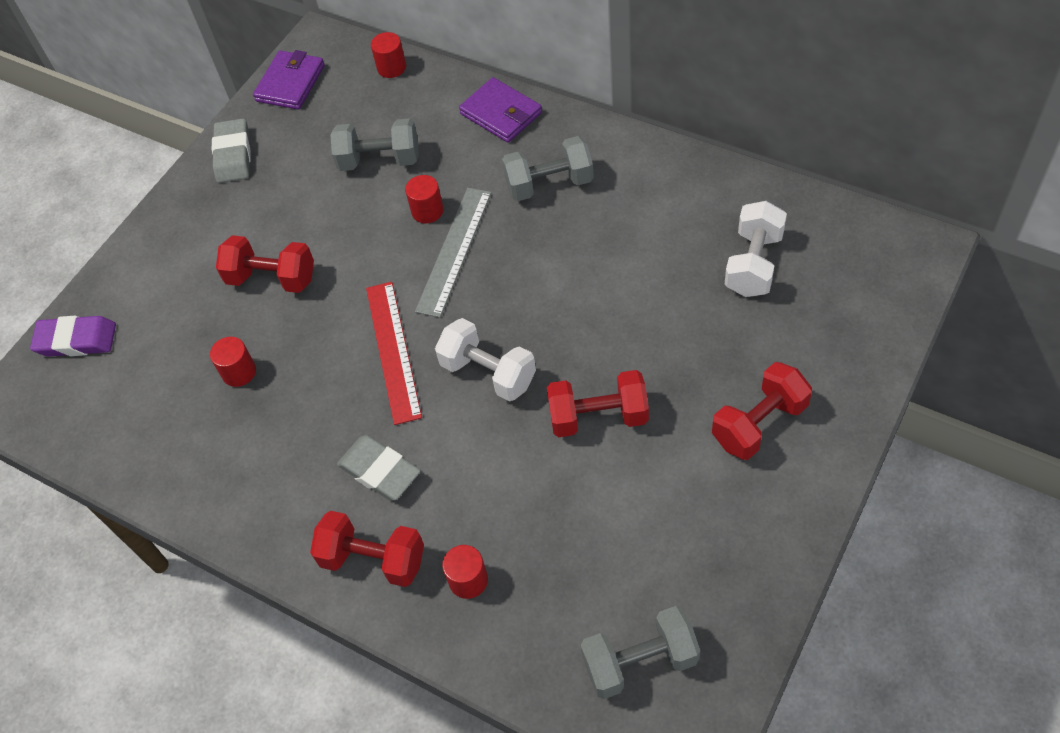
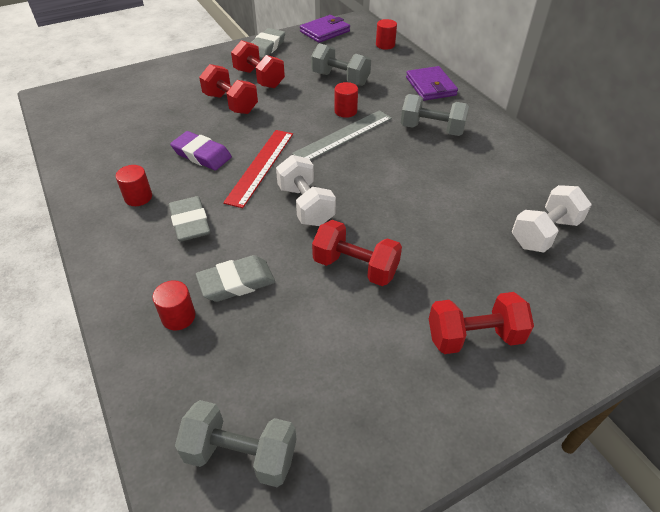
camera: 25 degrees right, 10 degrees down
(76, 340) = (110, 86): purple eraser -> purple eraser (202, 155)
(239, 372) = (169, 136): red cylinder -> red cylinder (138, 197)
(373, 559) = (136, 269): red dumbbell -> red dumbbell (259, 78)
(493, 508) = (236, 282): none -> grey eraser

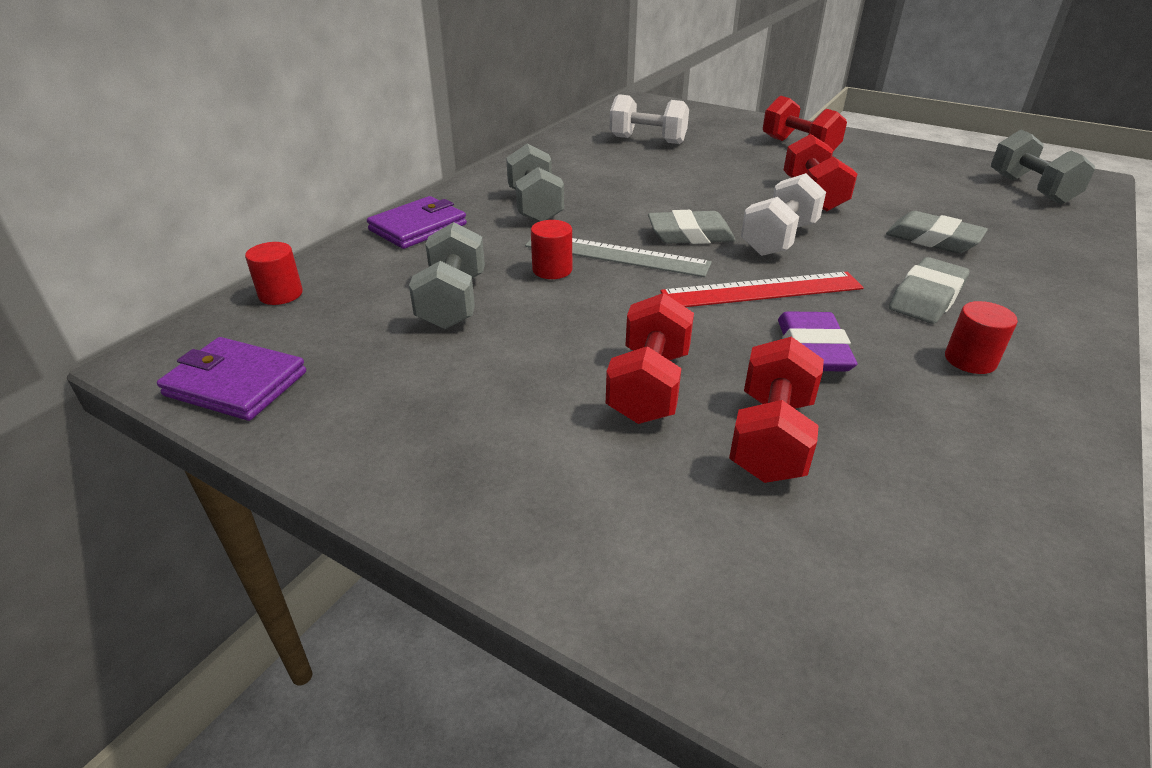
camera: 120 degrees left, 10 degrees down
(178, 317) = (1018, 251): red cylinder -> none
(259, 78) = (526, 391): red dumbbell -> red dumbbell (771, 438)
(266, 47) = (367, 442): grey eraser -> grey eraser (690, 235)

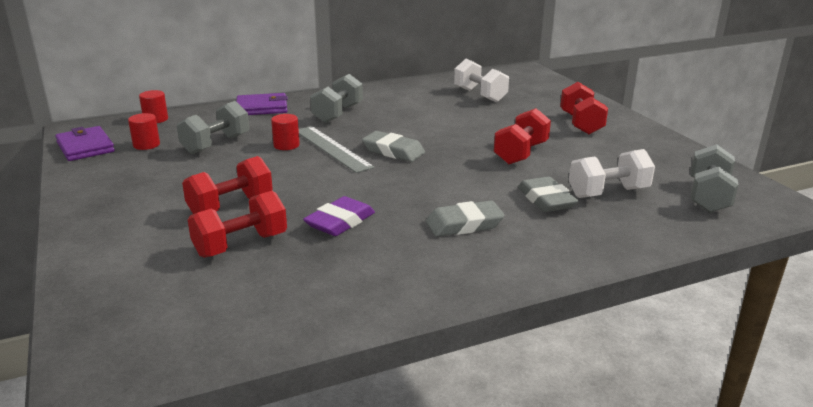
camera: 35 degrees right, 10 degrees down
(761, 290) = (373, 188): red ruler -> none
(779, 239) = (441, 169): white dumbbell -> white dumbbell (608, 193)
(970, 360) = (416, 259): red cylinder -> red cylinder (146, 145)

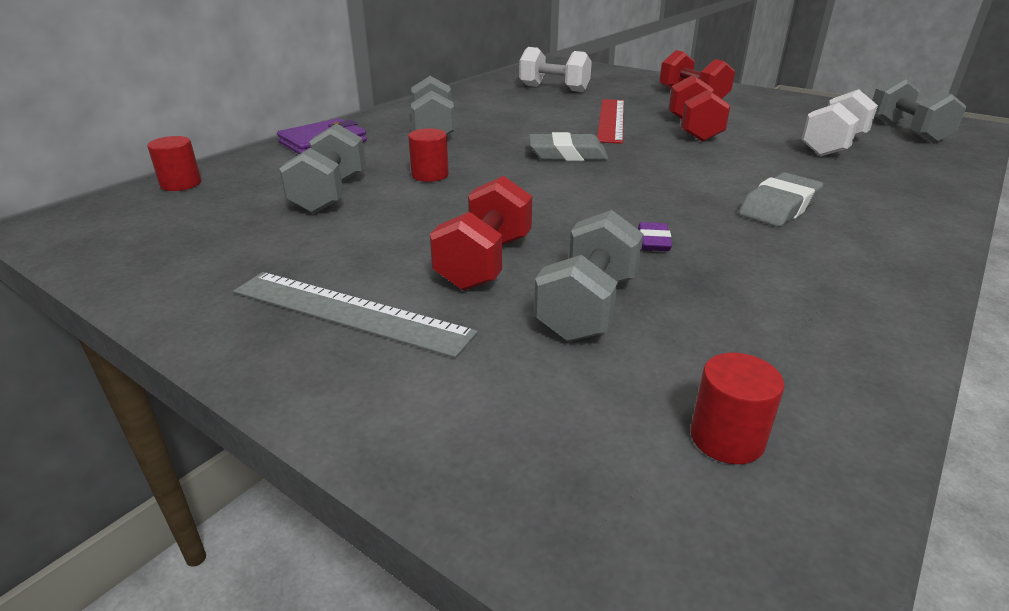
camera: 30 degrees left, 5 degrees up
(85, 147) = (110, 245): purple wallet -> none
(146, 145) = (218, 218): red cylinder -> red cylinder (727, 438)
(241, 245) = (588, 307): red dumbbell -> grey dumbbell
(332, 148) = (493, 166): grey ruler -> grey ruler (350, 312)
(340, 222) = (653, 241): purple eraser -> purple eraser, size x0.56
(473, 131) = (611, 120): none -> red ruler
(546, 200) = (799, 164): grey eraser -> none

